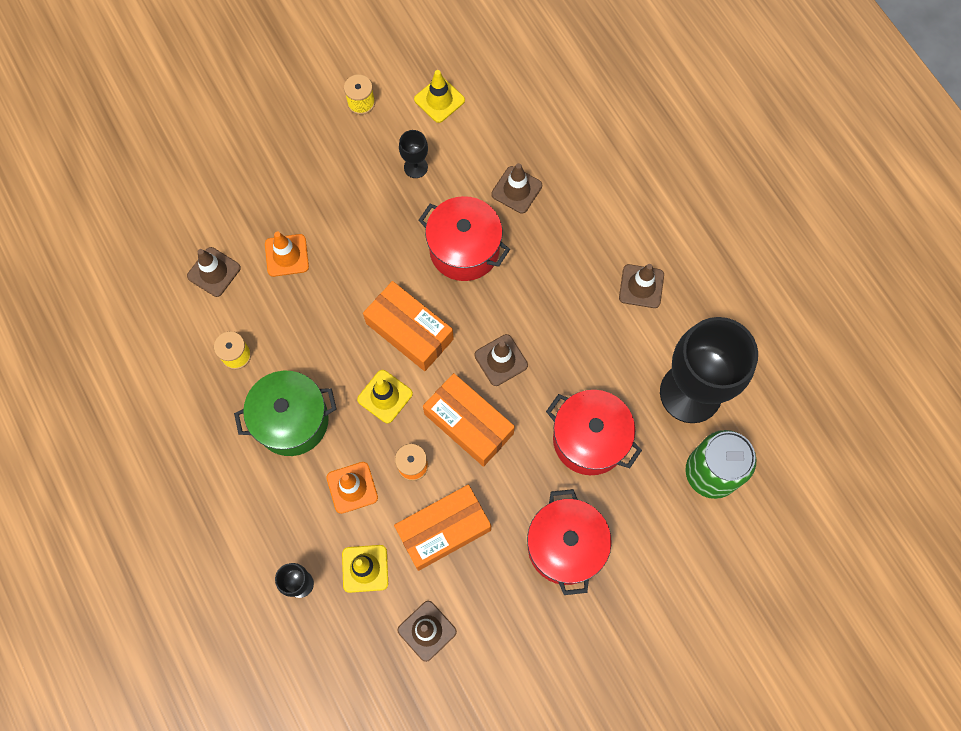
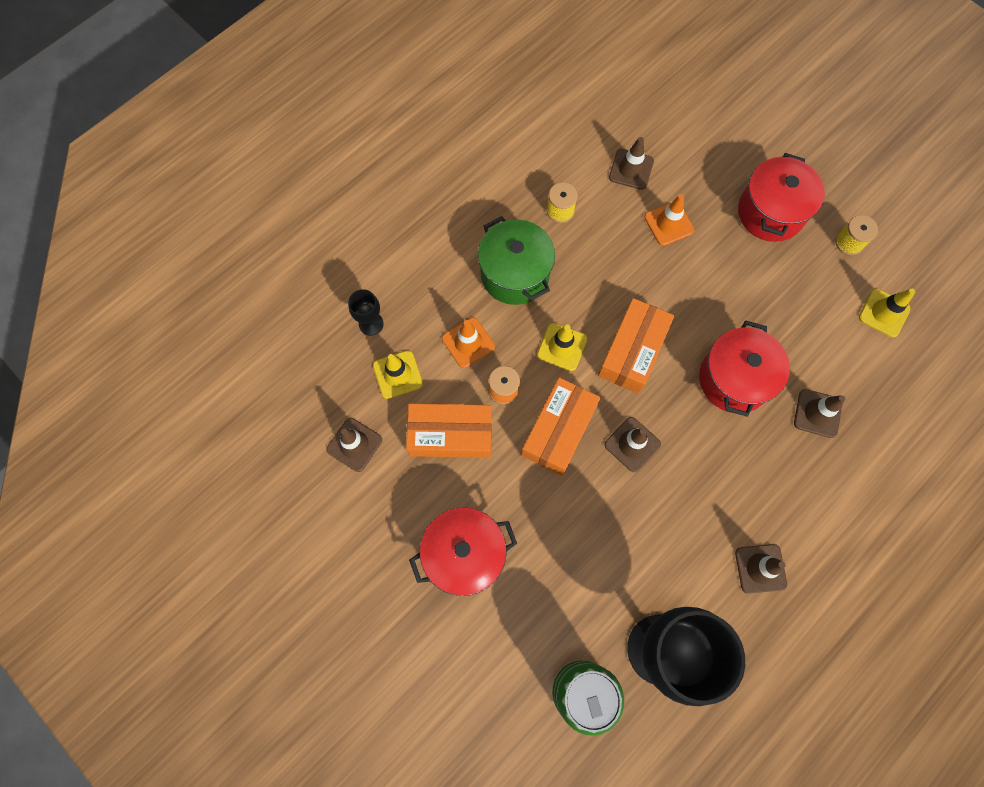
camera: 75 degrees right, 0 degrees up
(415, 167) = (802, 311): black goblet -> none
(443, 530) = (450, 434): orange box -> orange box turned 45 degrees counterclockwise
(589, 439) = (578, 553): red pot -> red pot (770, 212)

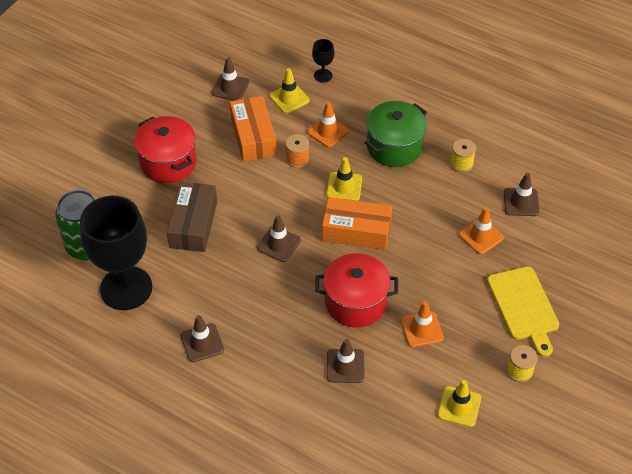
camera: 75 degrees right, 20 degrees down
(559, 430) = (276, 197): orange box -> none
(578, 542) = (193, 224): none -> brown box
(770, 212) = (523, 306): red pot -> yellow cutting board
(782, 320) = (421, 329): none -> orange traffic cone

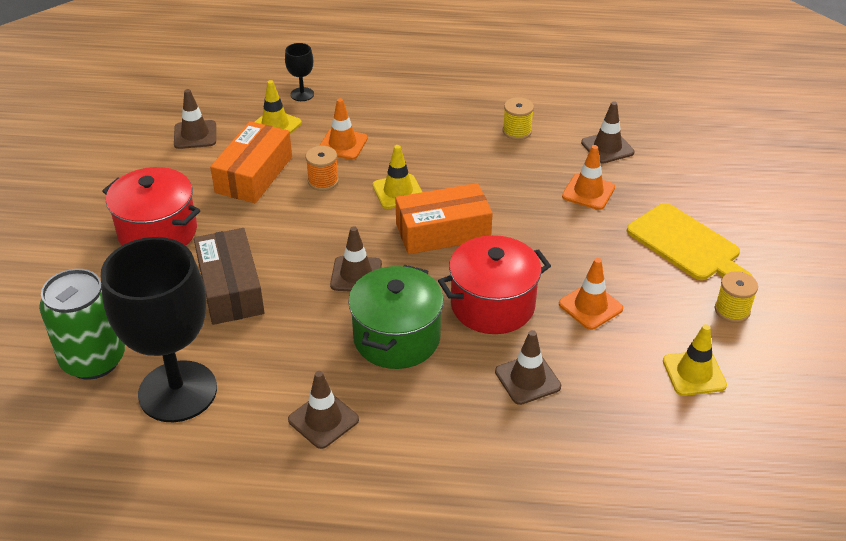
camera: 25 degrees left, 10 degrees down
(253, 136) = (254, 174): orange box -> orange box turned 60 degrees clockwise
(394, 147) = (430, 137): green pot -> green pot (396, 338)

